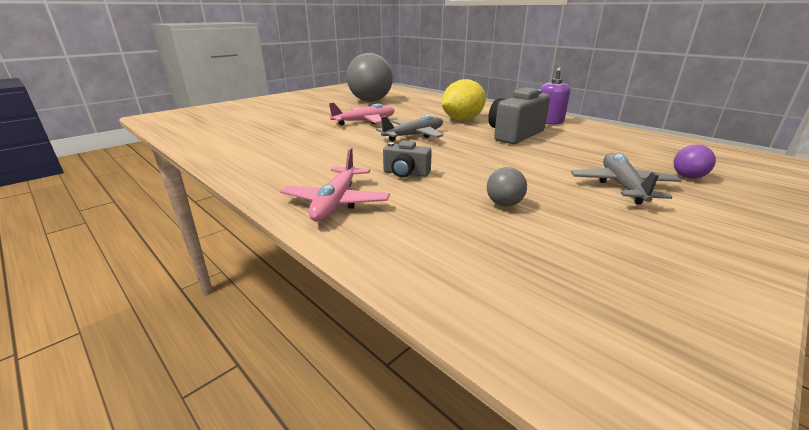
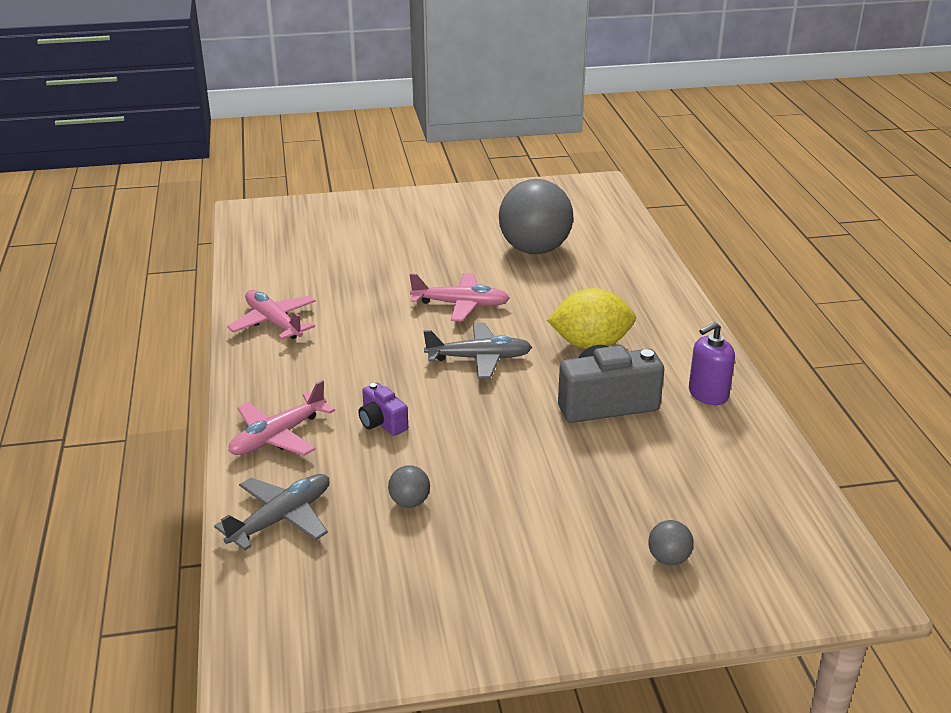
camera: 35 degrees right, 5 degrees up
(242, 151) = (274, 323): none -> pink plane
(406, 173) = (382, 423): grey camera -> purple camera
(622, 186) = (564, 535): grey plane -> grey plane (281, 518)
(688, 177) = (668, 559): purple ball -> grey ball

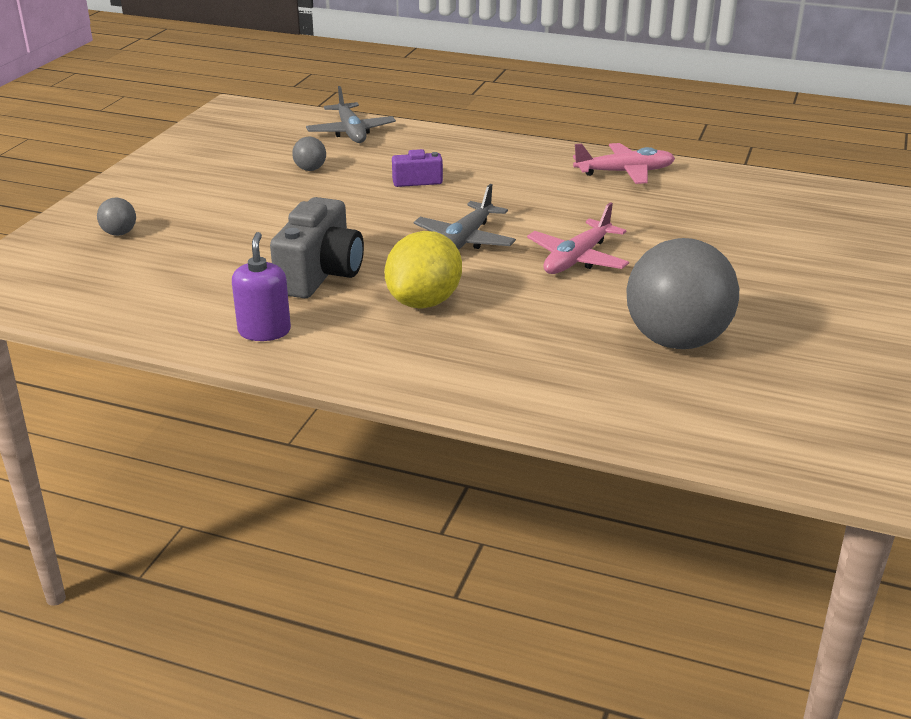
camera: 120 degrees right, 0 degrees up
(278, 436) = (445, 146): pink plane -> none

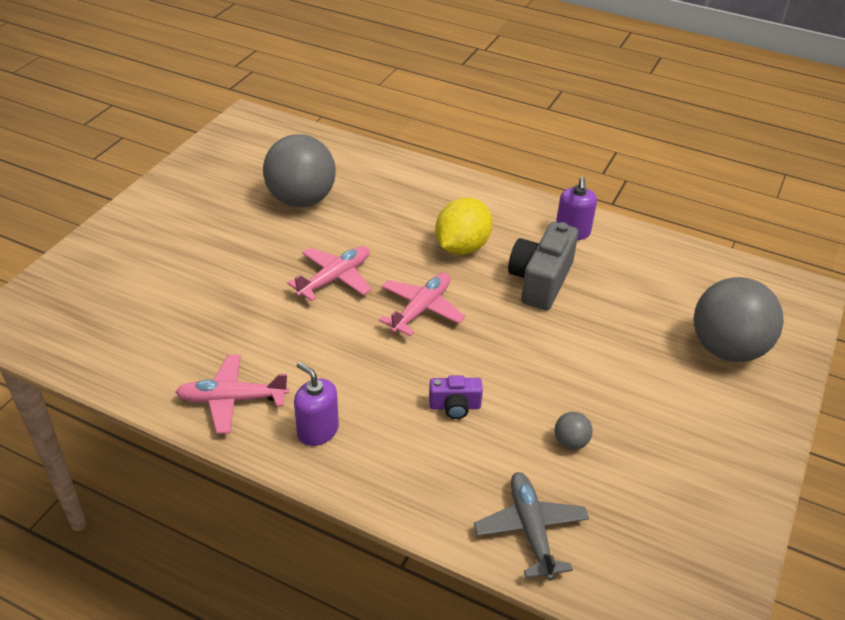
camera: 175 degrees left, 10 degrees up
(119, 233) = (727, 349): grey ball -> grey ball, size x2.46
(464, 240) = (421, 309): grey plane -> pink plane
(537, 162) = (318, 431): none -> purple soap dispenser

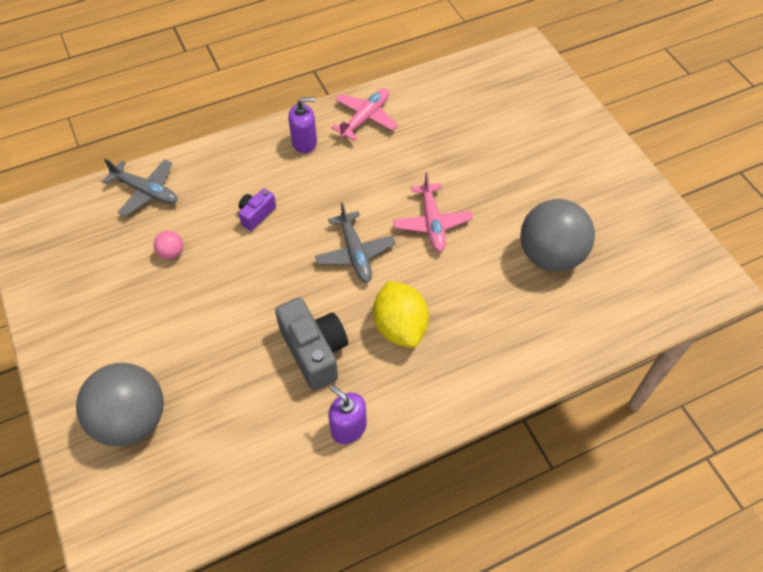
camera: 130 degrees right, 15 degrees up
(421, 309) = (355, 253): pink plane -> grey plane
(570, 442) = (171, 253): grey ball -> pink ball

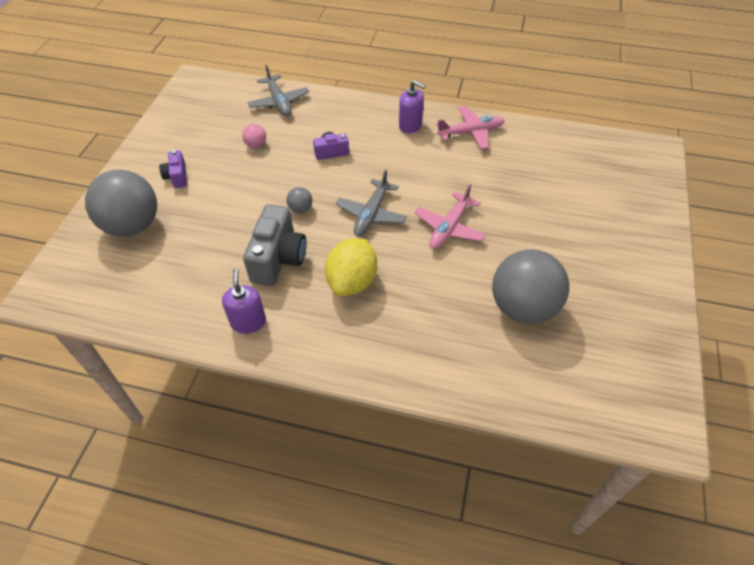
camera: 40 degrees right, 5 degrees down
(122, 339) = (177, 177): none -> purple camera
(285, 290) = (300, 209): none -> grey ball

